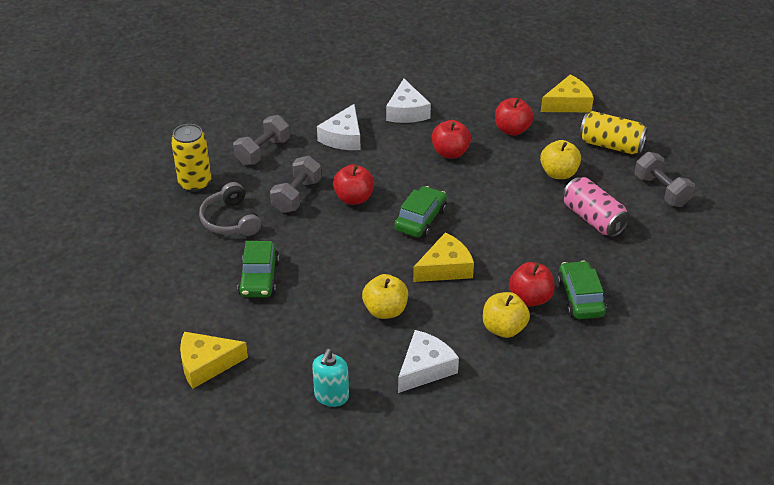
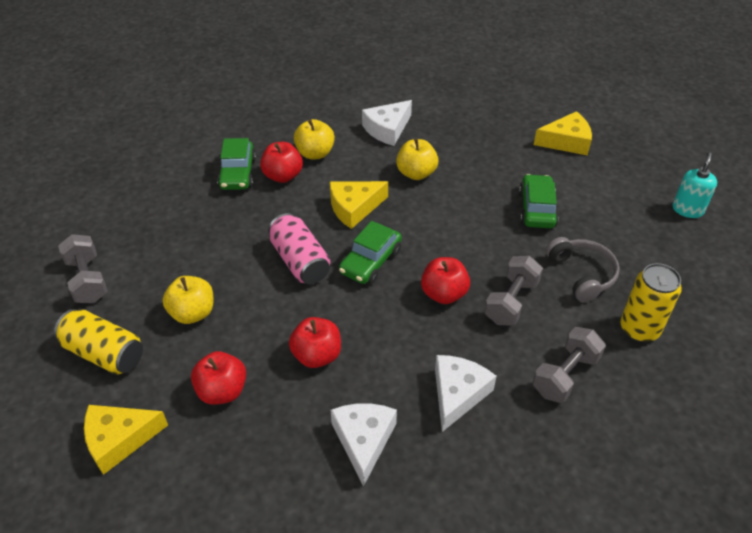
camera: 175 degrees left, 5 degrees up
(331, 396) = (462, 116): turquoise soap dispenser -> turquoise soap dispenser (687, 209)
(593, 219) = (184, 250): pink can -> pink can (300, 261)

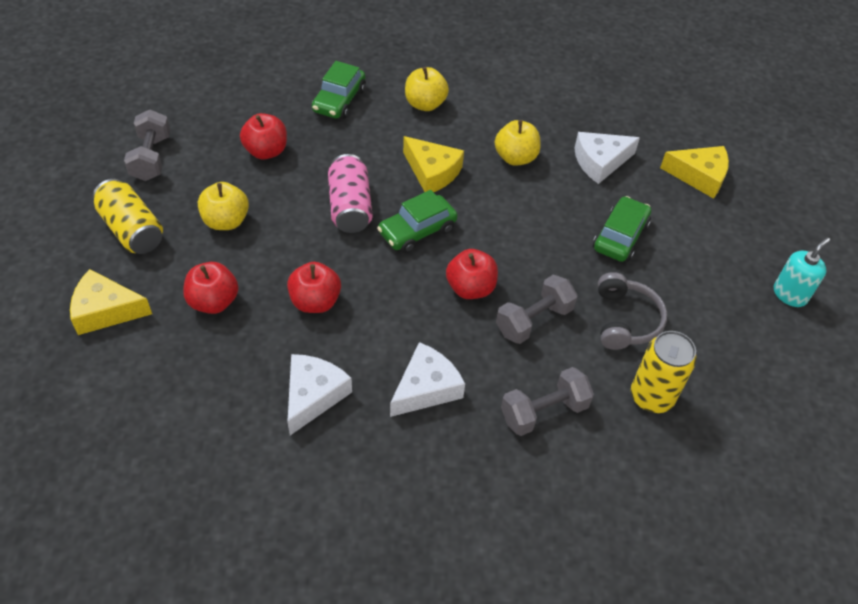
camera: 20 degrees right, 5 degrees up
(283, 176) = (381, 117): red apple -> red apple (266, 151)
(354, 208) = (432, 172): yellow cheese -> yellow cheese turned 135 degrees counterclockwise
(387, 129) = (513, 102): white cheese -> white cheese (600, 162)

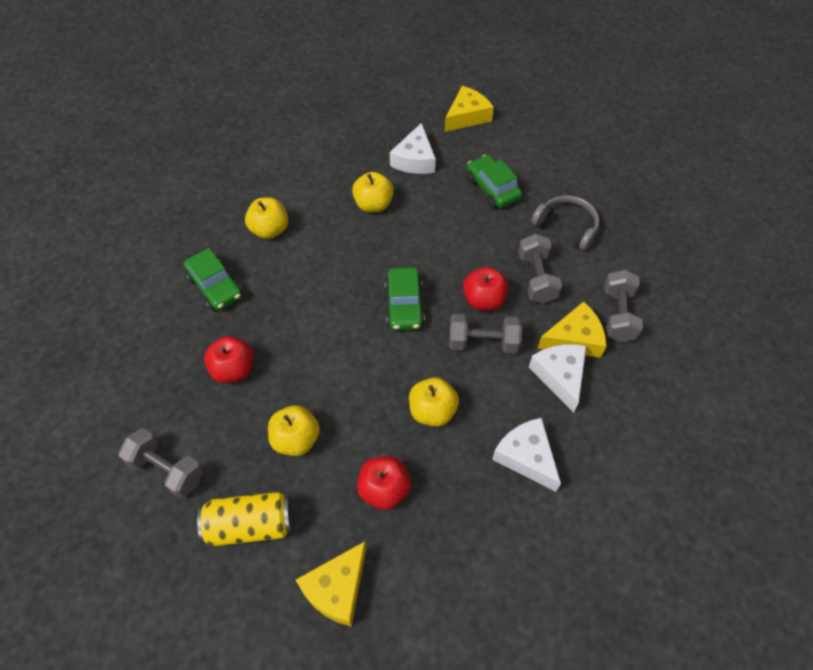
camera: 55 degrees left, 5 degrees up
(315, 302) = (432, 411): red apple -> yellow apple
(350, 207) = (346, 338): pink can -> none
(419, 308) = (483, 343): none -> grey dumbbell
(432, 172) = (349, 264): yellow cheese -> yellow cheese (574, 339)
(651, 397) = (636, 249): yellow can -> none
(790, 294) = (595, 133): turquoise soap dispenser -> none

